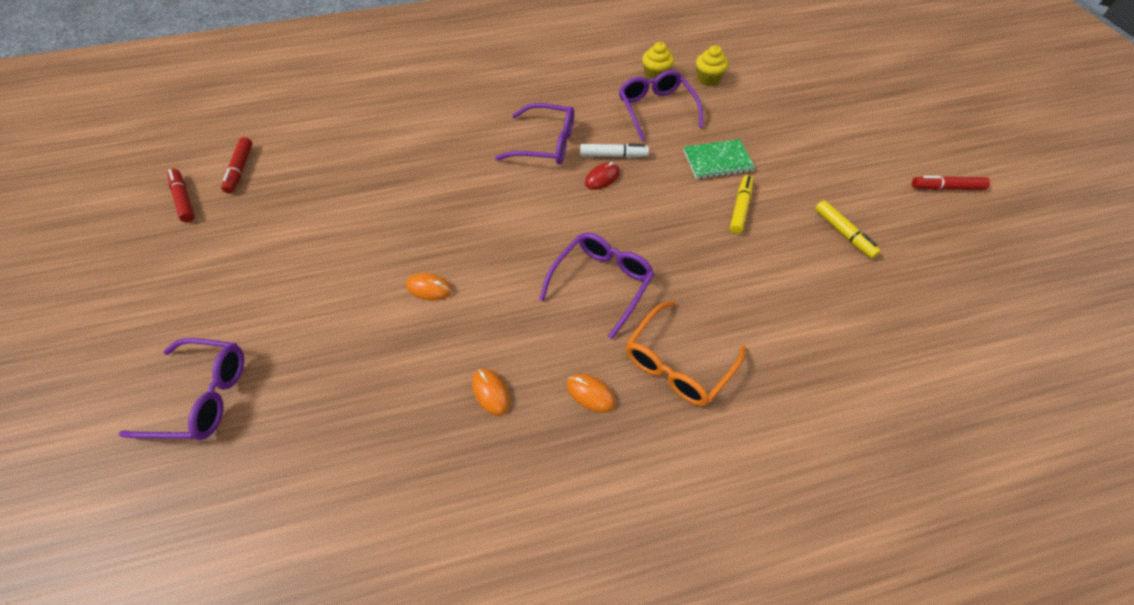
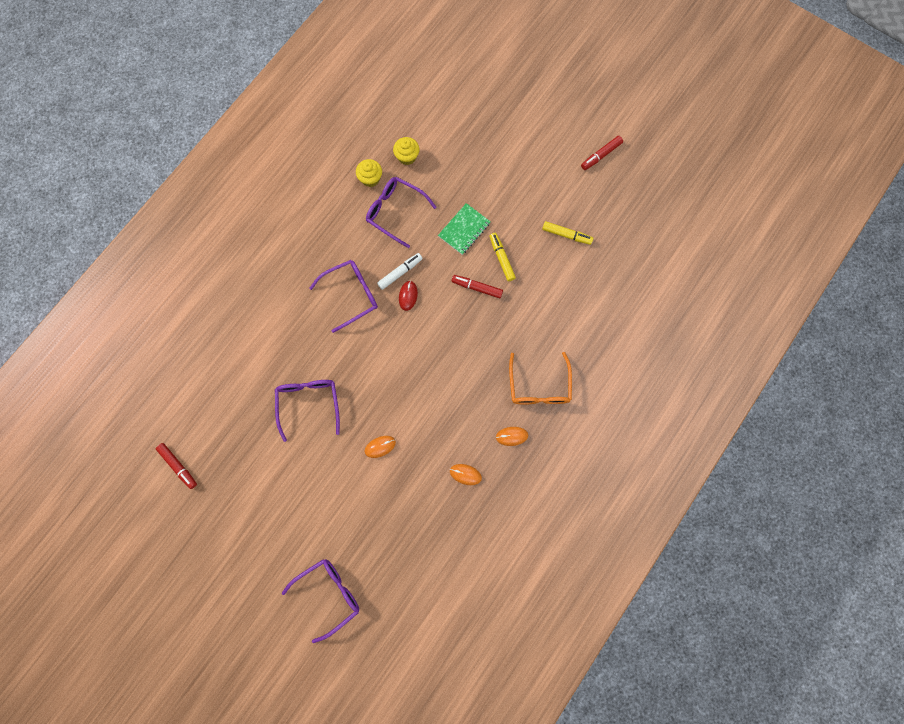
camera: 40 degrees left, 20 degrees up
(184, 199) = (170, 513): red marker -> red marker (477, 288)
(602, 282) = (466, 369): purple glasses -> purple glasses (308, 403)

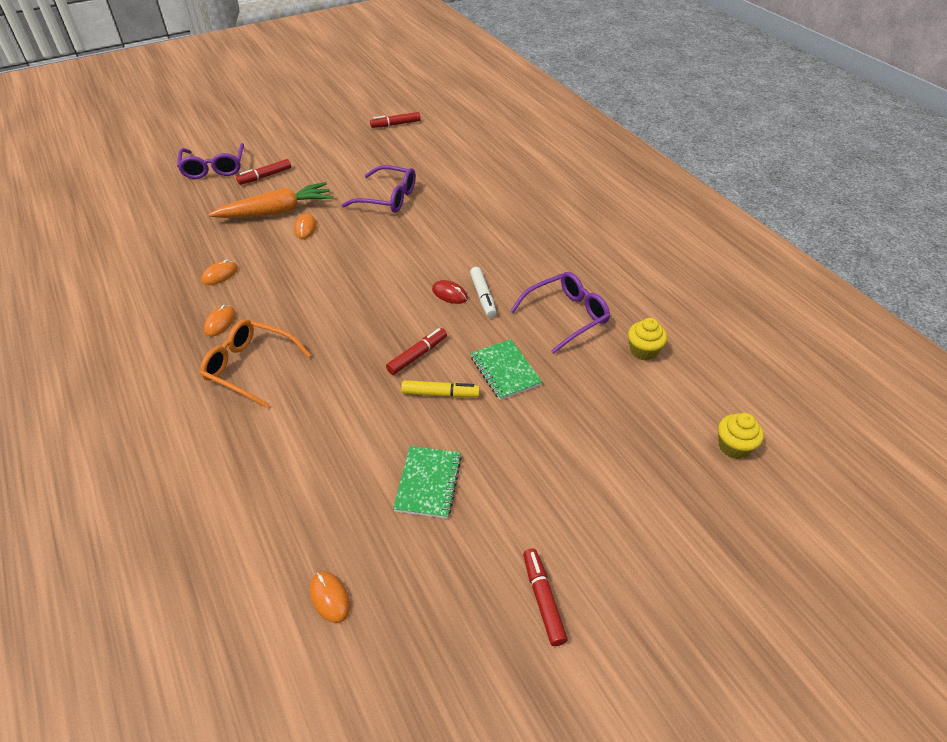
camera: 115 degrees right, 30 degrees down
(322, 534) = (265, 176): none -> red marker
(352, 295) = (481, 253): purple glasses -> none
(369, 486) = (276, 212): none -> orange carrot
(370, 178) = (624, 309): yellow cupcake -> yellow cupcake (733, 446)
(566, 235) = (428, 483): yellow marker -> green notebook
(652, 248) = (330, 597): none -> orange mouse

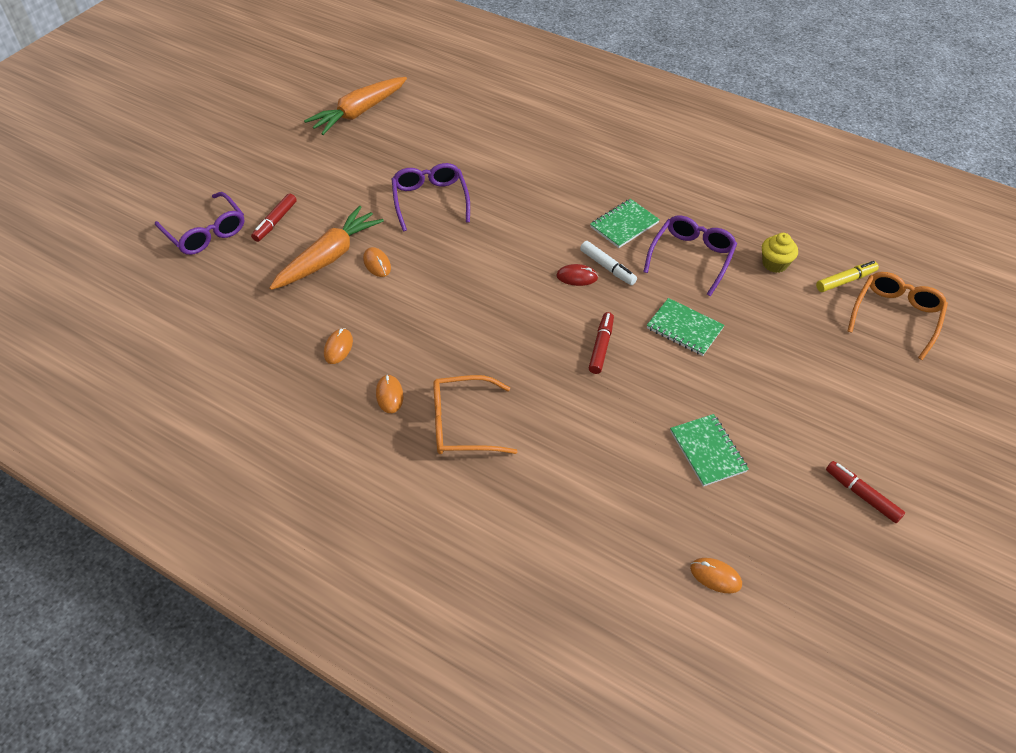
camera: 30 degrees left, 5 degrees up
(388, 198) = (430, 200): purple glasses -> purple glasses turned 90 degrees counterclockwise
(395, 124) = (359, 112): red marker -> orange carrot
(440, 394) = (650, 372): yellow marker -> yellow marker (845, 280)
(529, 269) = (624, 225): none -> green notebook
(733, 446) = (895, 316): yellow cupcake -> orange glasses

